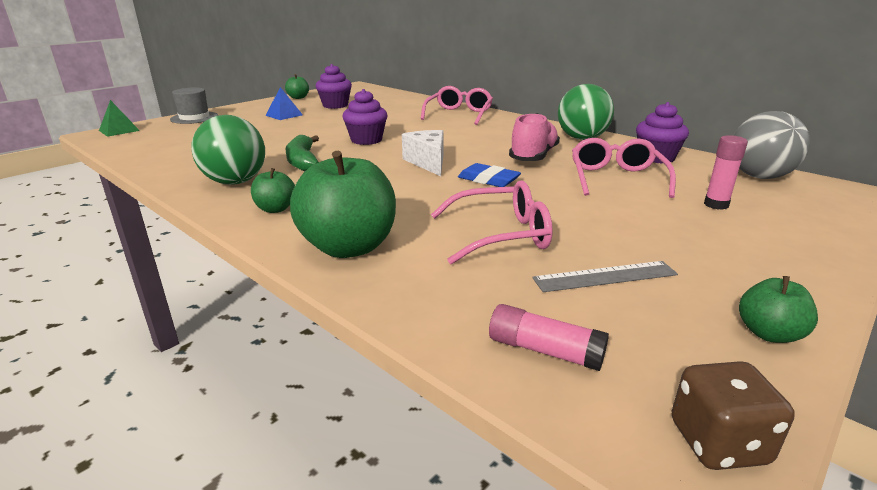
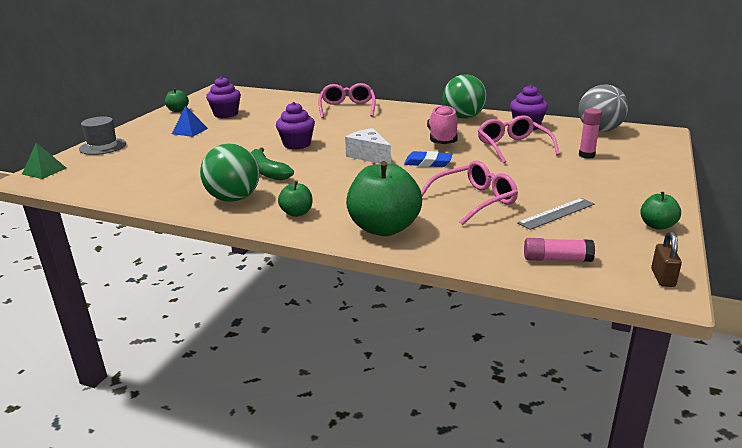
camera: 20 degrees left, 0 degrees up
(718, 442) = (662, 278): brown dice -> brown padlock

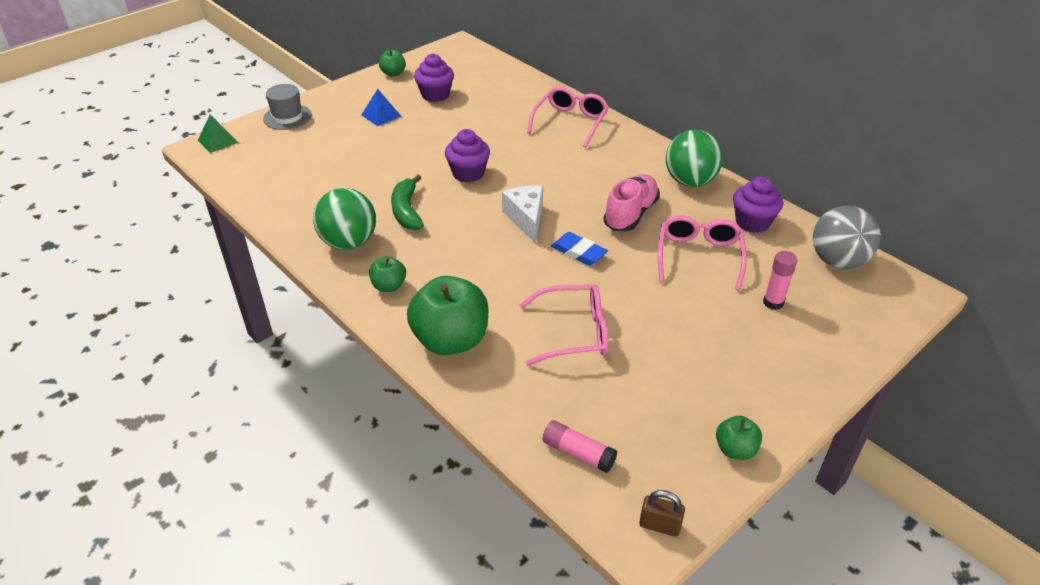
camera: 25 degrees right, 15 degrees up
(556, 213) = (642, 386): grey ruler -> none
(662, 278) = (659, 525): brown padlock -> brown padlock turned 75 degrees clockwise

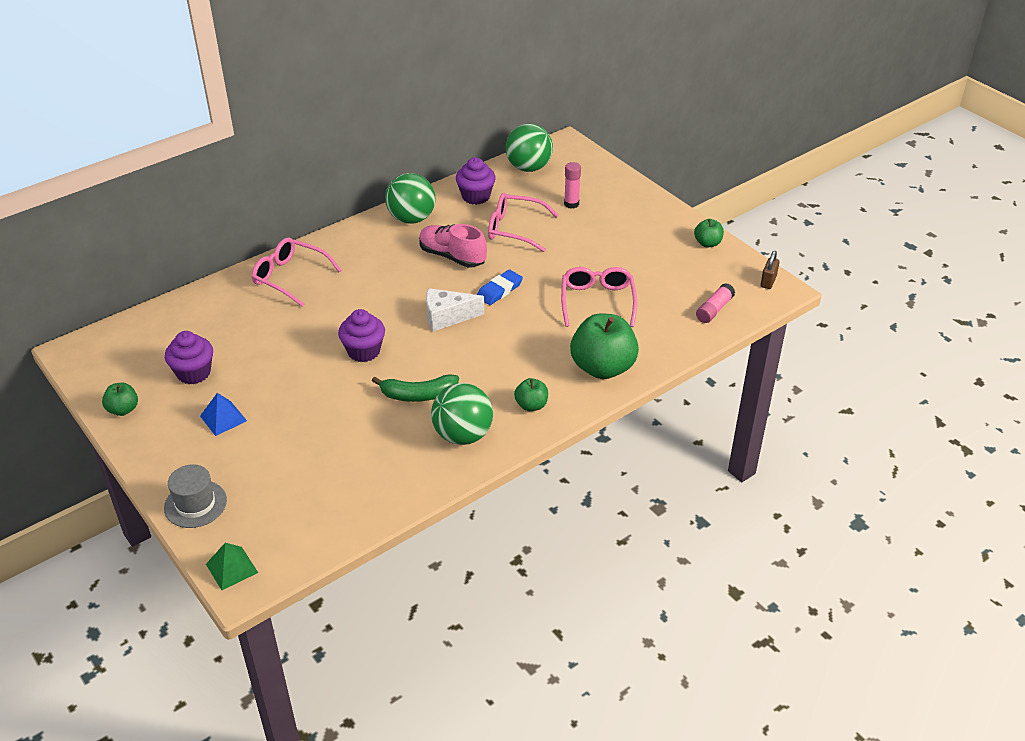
camera: 85 degrees left, 0 degrees up
(837, 261) = (528, 167): grey ball -> green ball

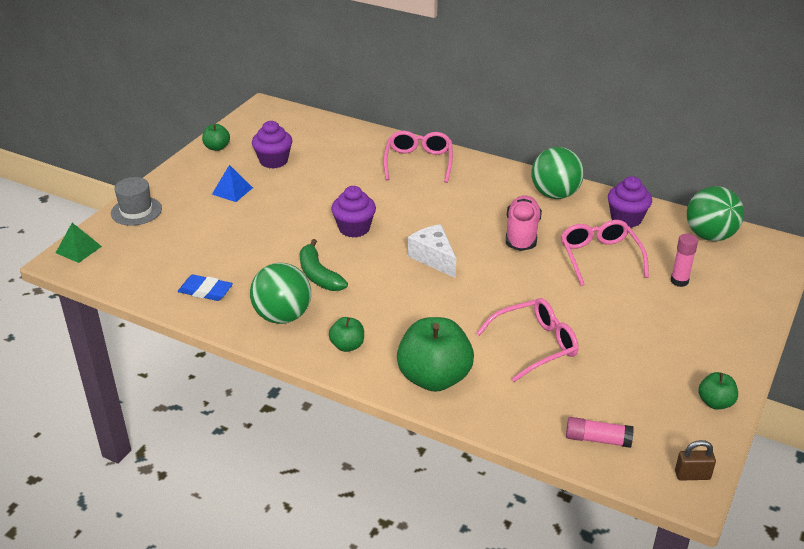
camera: 65 degrees right, 5 degrees down
(499, 290) = (497, 276): blue eraser -> blue eraser (205, 291)

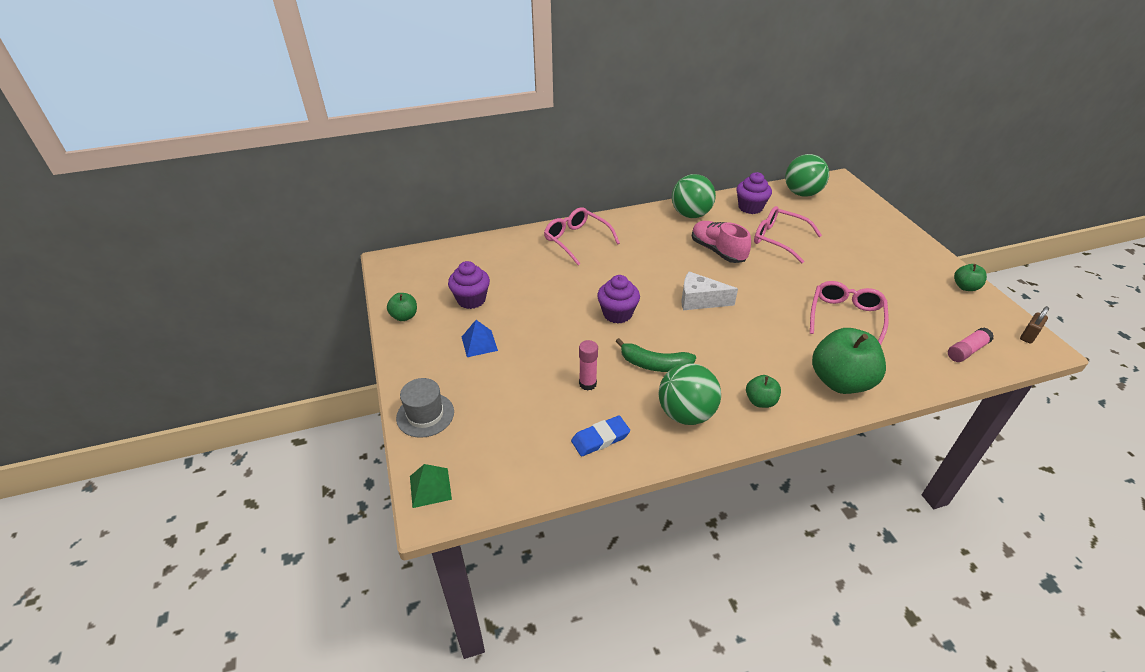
camera: 45 degrees left, 5 degrees up
(679, 281) = (835, 228): pink glue stick -> pink glue stick (587, 384)

